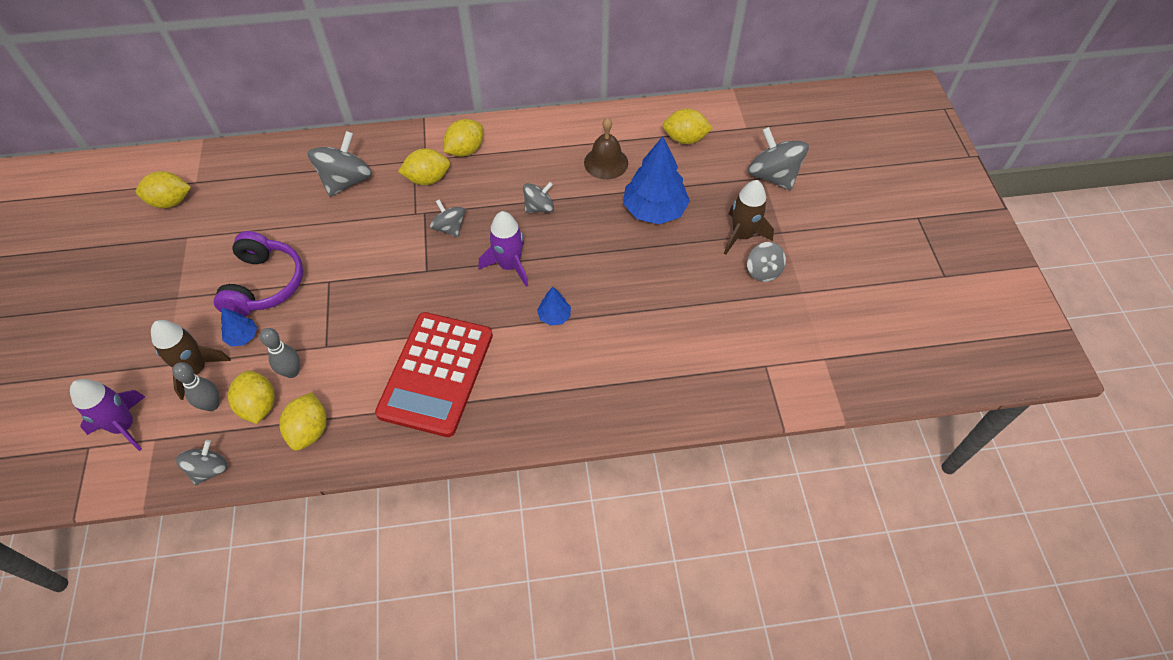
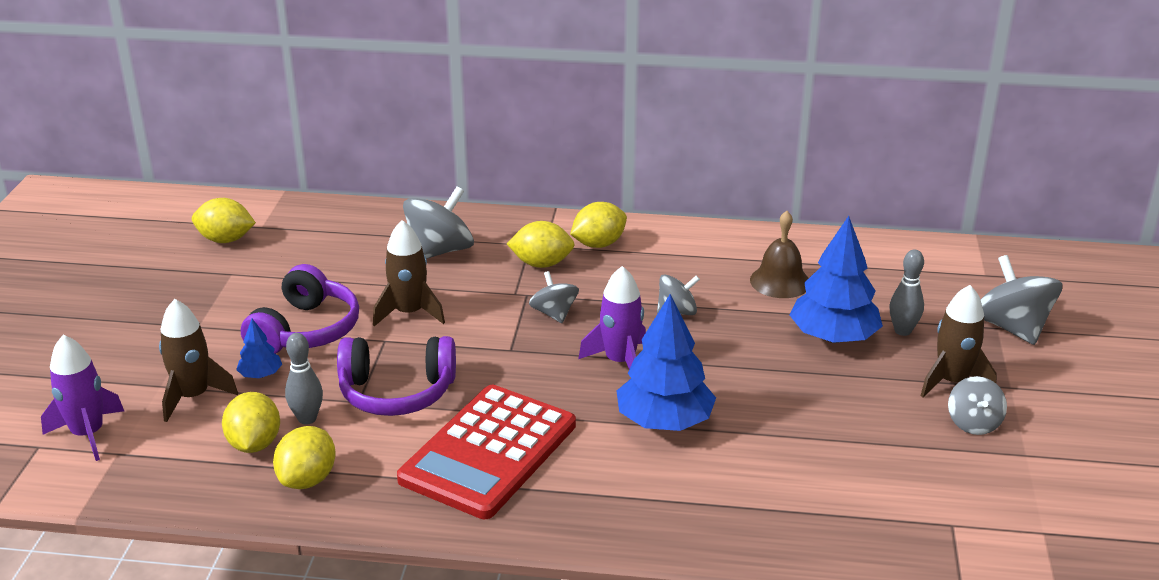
camera: 15 degrees right, 25 degrees down
(209, 469) = (170, 495): grey spinning top -> none
(212, 405) = (199, 433): grey bowling pin -> grey bowling pin (902, 331)
(340, 249) = (409, 313): none -> brown rocket
(352, 331) = (397, 392): none -> purple headphones
(554, 316) = (664, 421): blue tree -> blue tree, size x2.11
(685, 139) = (895, 274): yellow lemon -> none

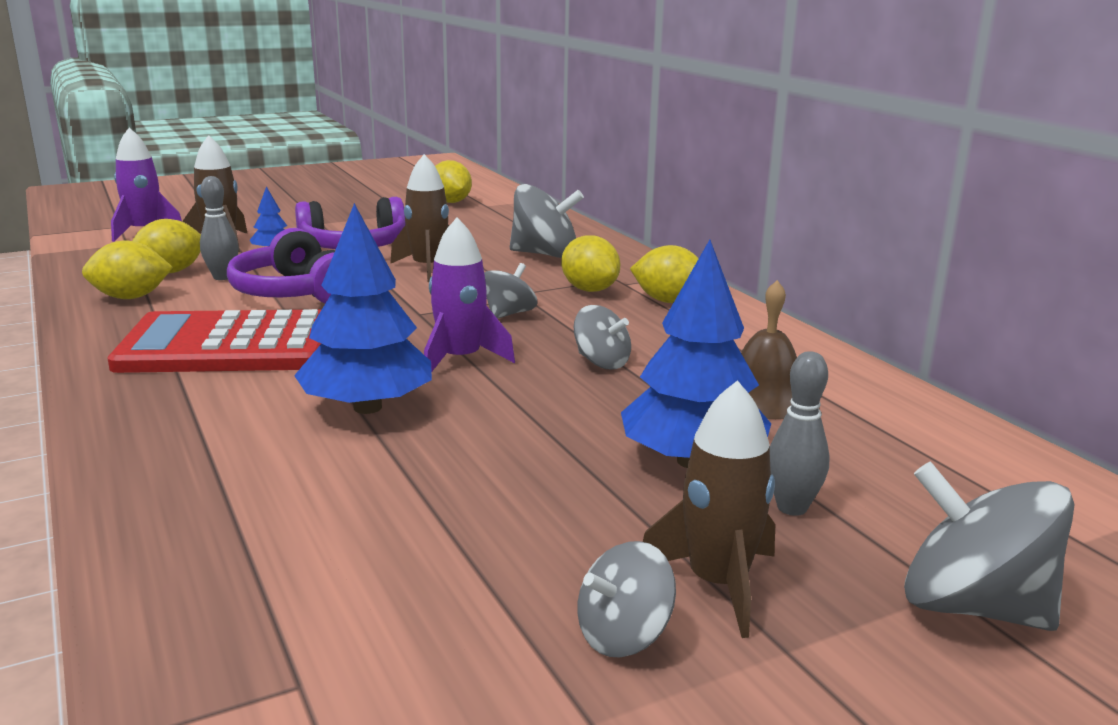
camera: 55 degrees right, 10 degrees down
(1012, 328) = (973, 607): grey spinning top -> grey spinning top turned 90 degrees counterclockwise

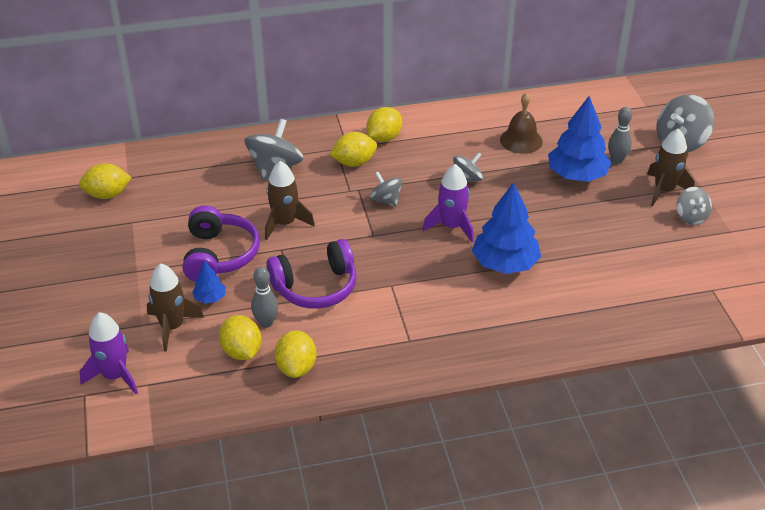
camera: 75 degrees left, 20 degrees up
(228, 346) = (405, 315): red calculator -> none

